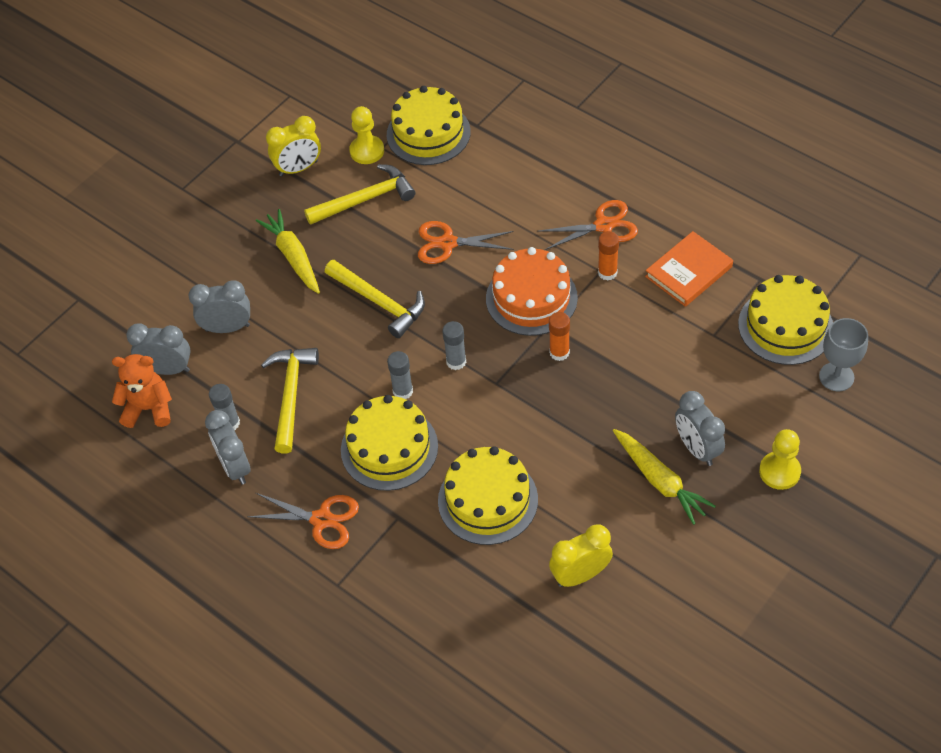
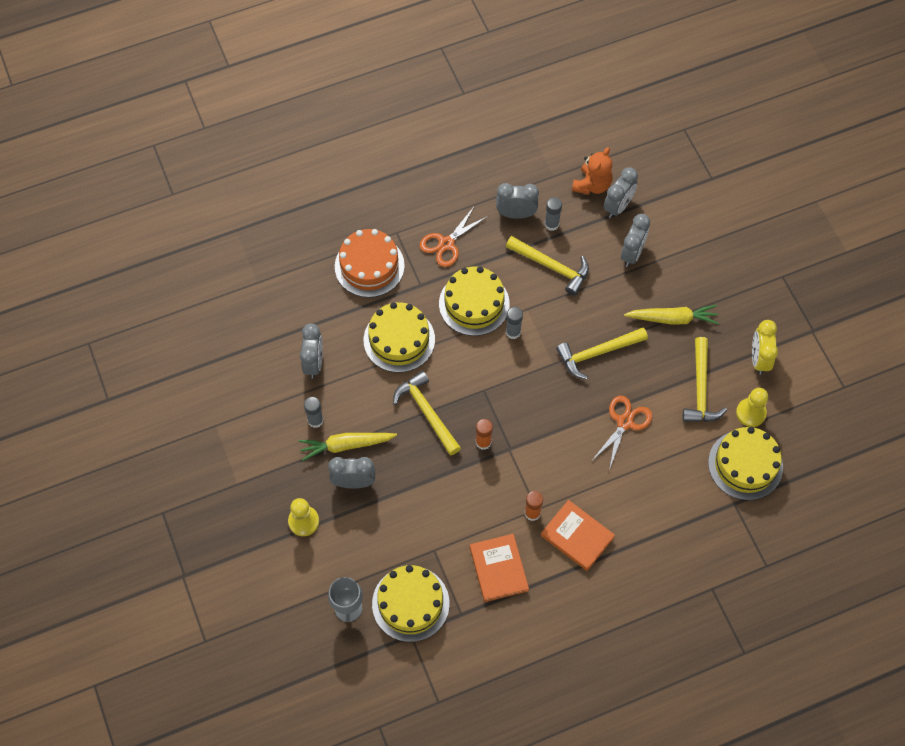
camera: 115 degrees right, 10 degrees up
(456, 361) = (516, 375): grey glue stick -> grey glue stick (315, 420)
(531, 298) = (541, 450): orange cake -> orange cake (369, 266)
(561, 423) = (427, 412): none -> yellow hammer
(580, 575) = (314, 363): yellow clock -> grey clock
(604, 226) = (577, 536): orange scissors -> orange book

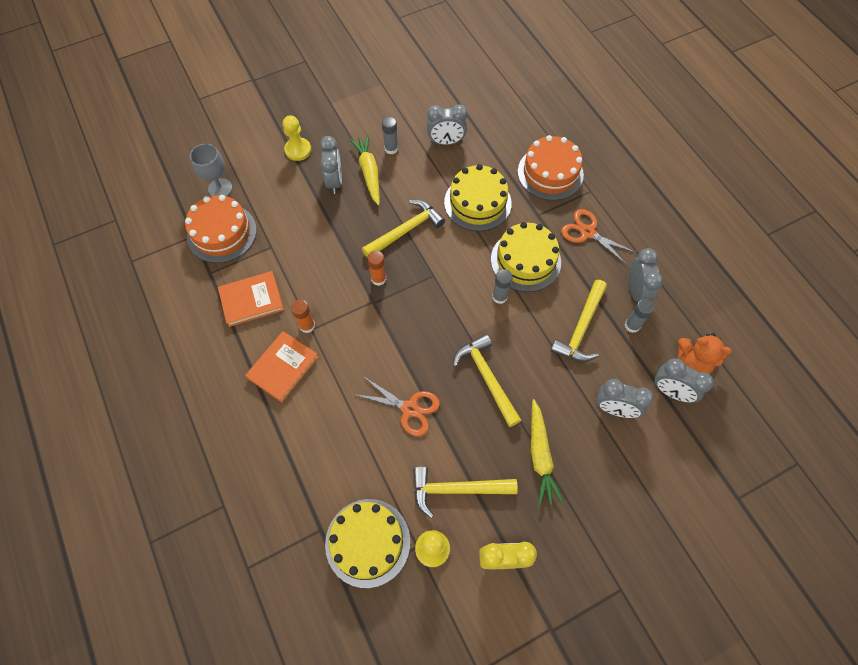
camera: 85 degrees right, 0 degrees up
(410, 603) = (222, 233): yellow cake -> orange cake

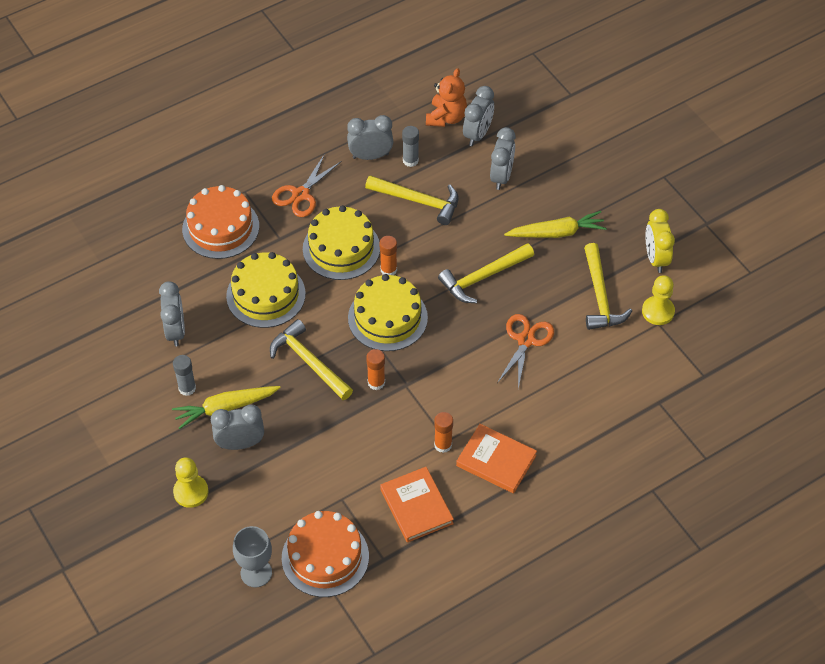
camera: 95 degrees left, 10 degrees down
(367, 542) = (662, 362): yellow cake -> yellow cake (387, 318)
(499, 297) = (388, 270): grey glue stick -> orange glue stick

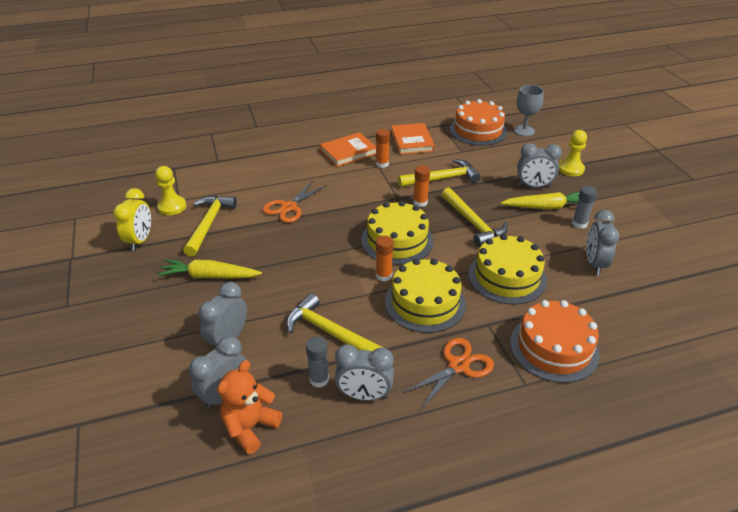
camera: 165 degrees left, 15 degrees down
(483, 277) = (299, 254): yellow hammer -> yellow hammer (442, 178)
(496, 460) = (348, 152): orange book -> orange book turned 75 degrees counterclockwise

